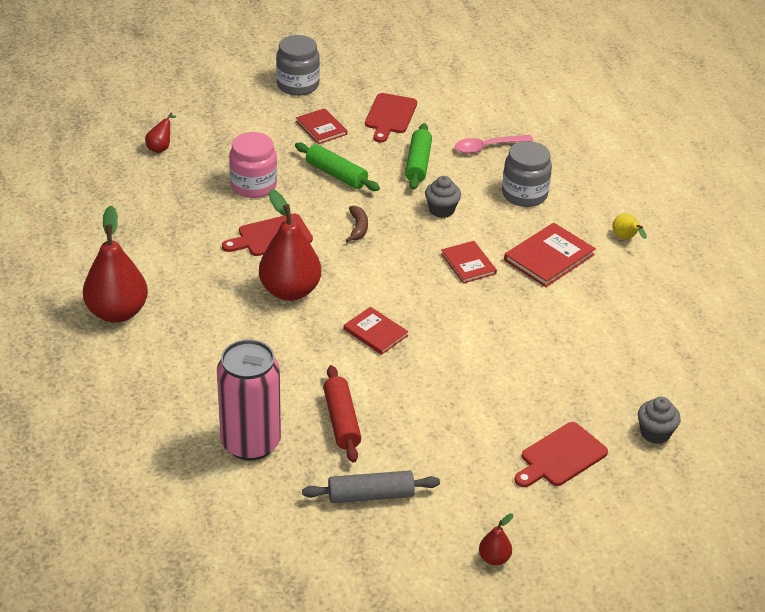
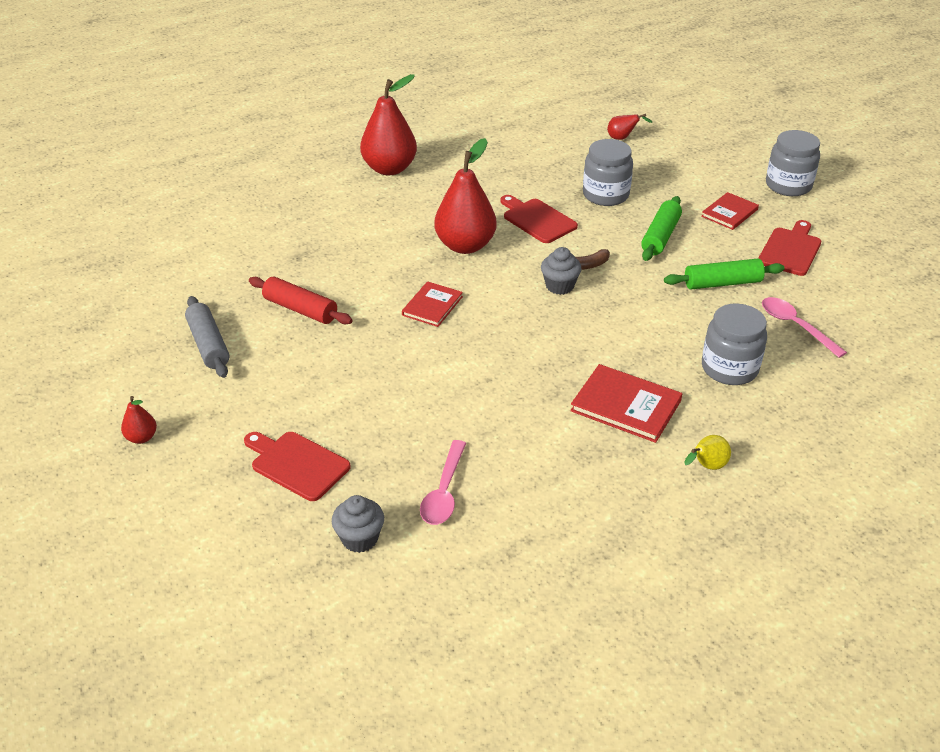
camera: 75 degrees right, 0 degrees up
(250, 443) = (256, 266): pink can -> none
(253, 185) = (605, 195): pink jar -> grey jar
(341, 421) = (300, 309): red rolling pin -> red rolling pin turned 60 degrees clockwise
(390, 116) = (790, 250): red cutting board -> red cutting board turned 120 degrees clockwise
(441, 210) = (654, 313): grey cupcake -> grey cupcake (559, 286)
(468, 264) = (575, 347): red book -> none
(616, 376) = (444, 492): none -> pink spoon

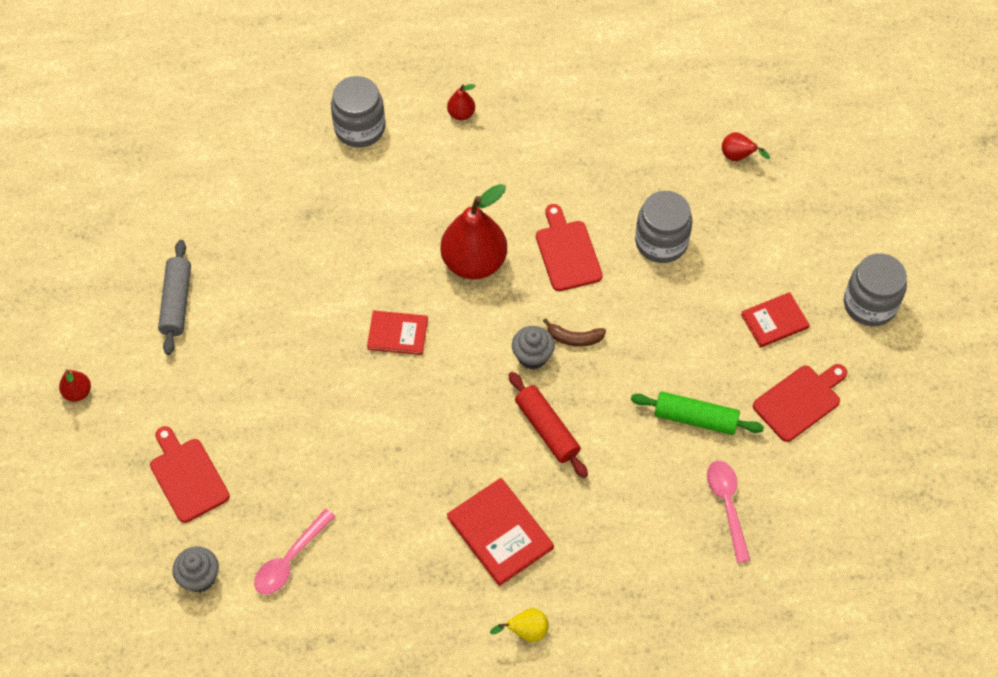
camera: 25 degrees right, 20 degrees up
(300, 309) = (276, 289): red rolling pin -> red rolling pin (547, 429)
(389, 169) = (461, 114): red pear -> red pear, size x0.45
(432, 306) = (397, 334): red book -> red book turned 45 degrees clockwise
(660, 236) = (677, 327): green rolling pin -> none
(729, 368) = (625, 530): grey jar -> grey jar (360, 128)

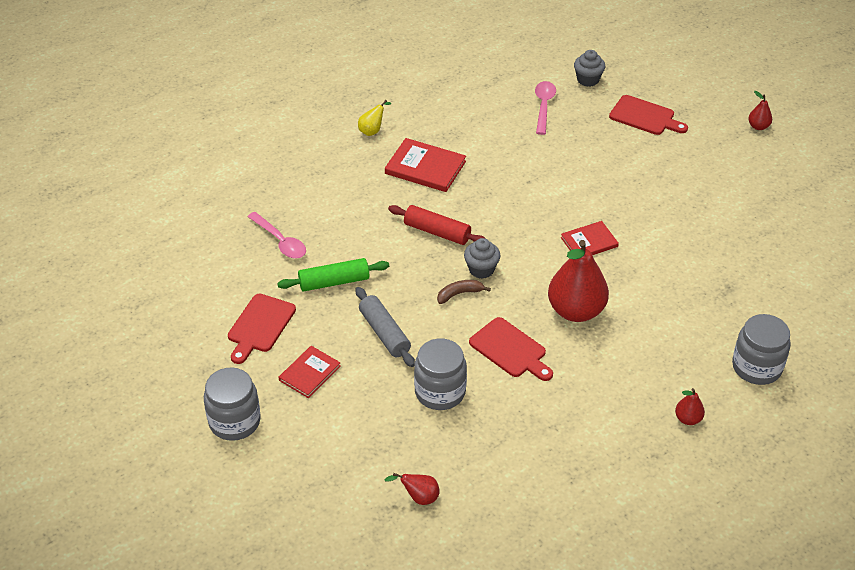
camera: 150 degrees right, 15 degrees down
(176, 302) = (756, 196): grey rolling pin -> grey rolling pin (384, 333)

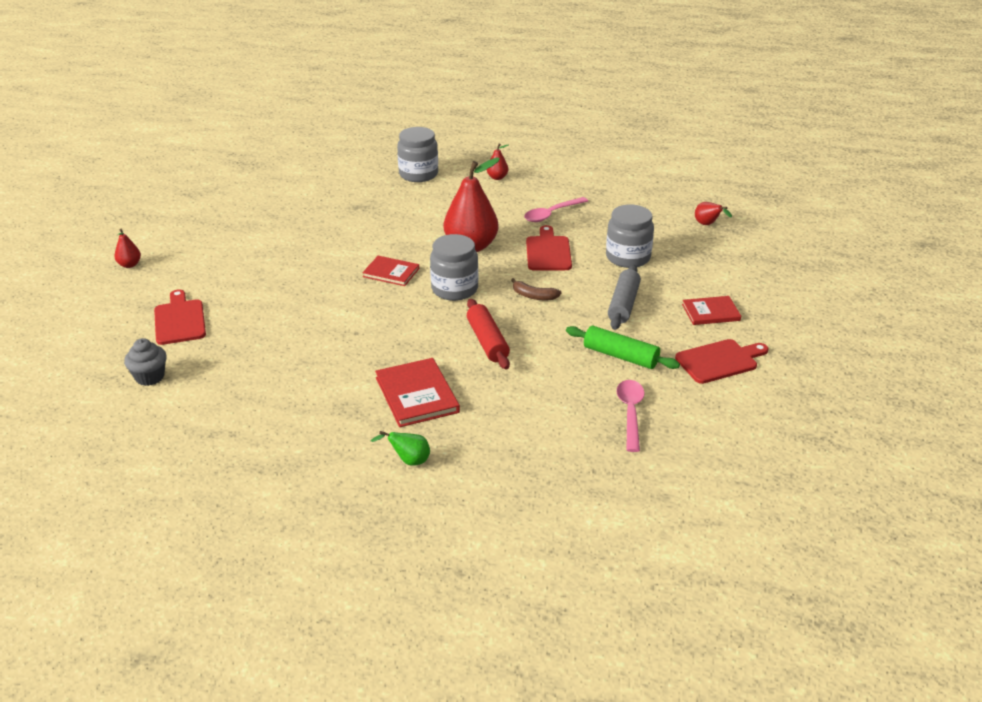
camera: 135 degrees left, 10 degrees down
(234, 421) = (800, 316): grey jar -> grey jar (454, 289)
(372, 131) = (409, 461): yellow pear -> green pear
(481, 269) = (494, 300): grey cupcake -> none
(543, 106) = (230, 380): pink spoon -> pink spoon (551, 214)

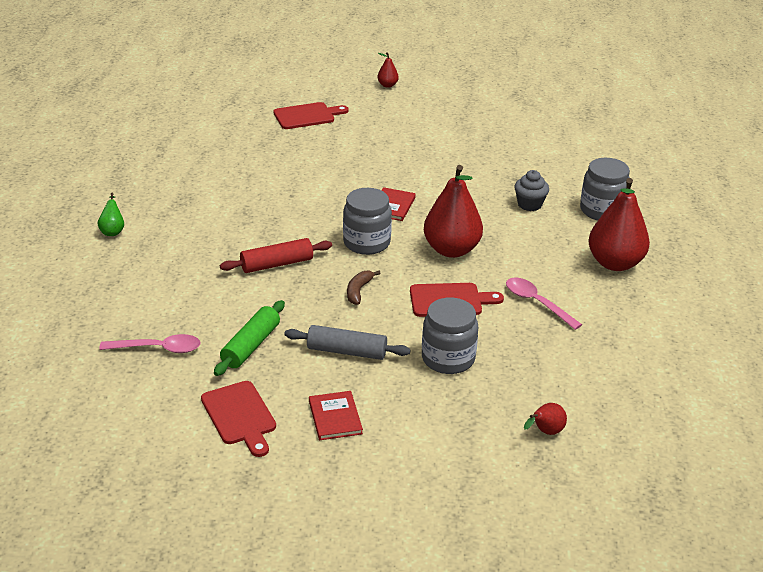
camera: 85 degrees right, 0 degrees up
(150, 377) = (231, 114): grey cupcake -> grey cupcake (529, 204)
(417, 395) = (198, 230): red book -> none
(497, 177) = (615, 263): red pear -> red pear, size x2.24

